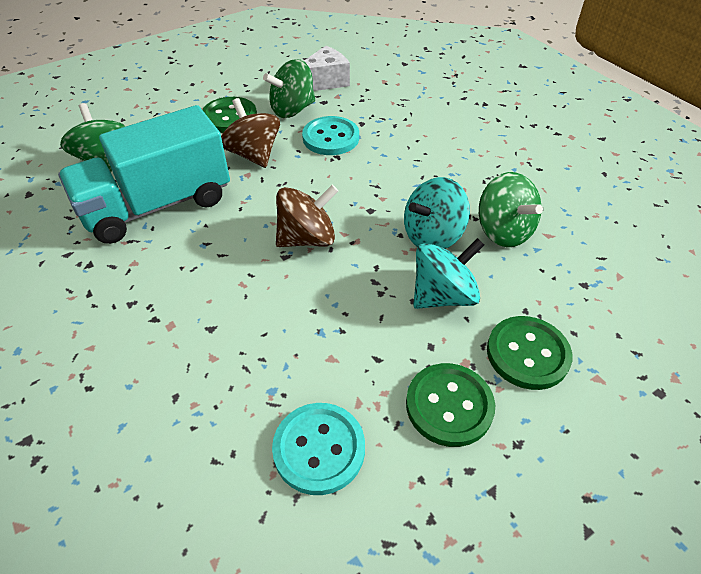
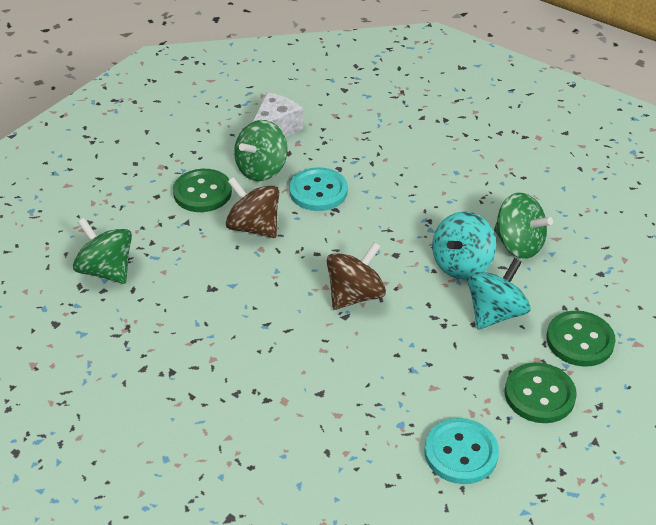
camera: 20 degrees left, 5 degrees down
(158, 205) = (195, 301): turquoise truck -> none

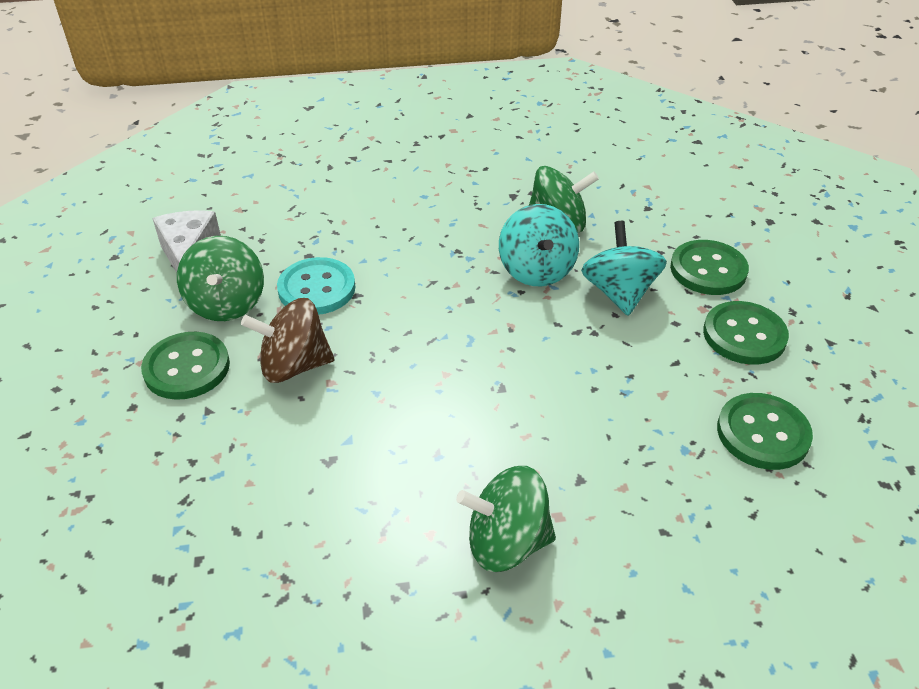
camera: 45 degrees left, 0 degrees up
(106, 270) = (173, 533): green spinning top -> green spinning top (506, 542)
(355, 295) = (484, 362): brown spinning top -> none
(461, 453) = (762, 433): turquoise button -> green button

